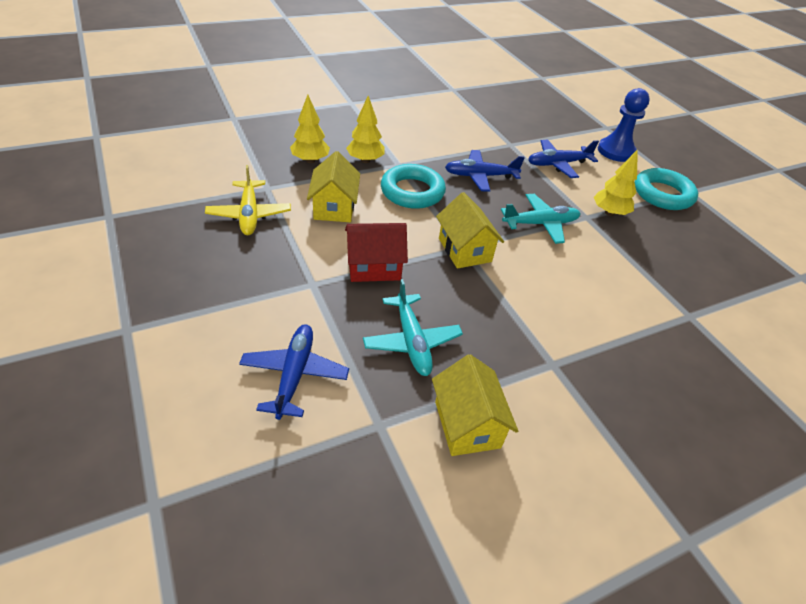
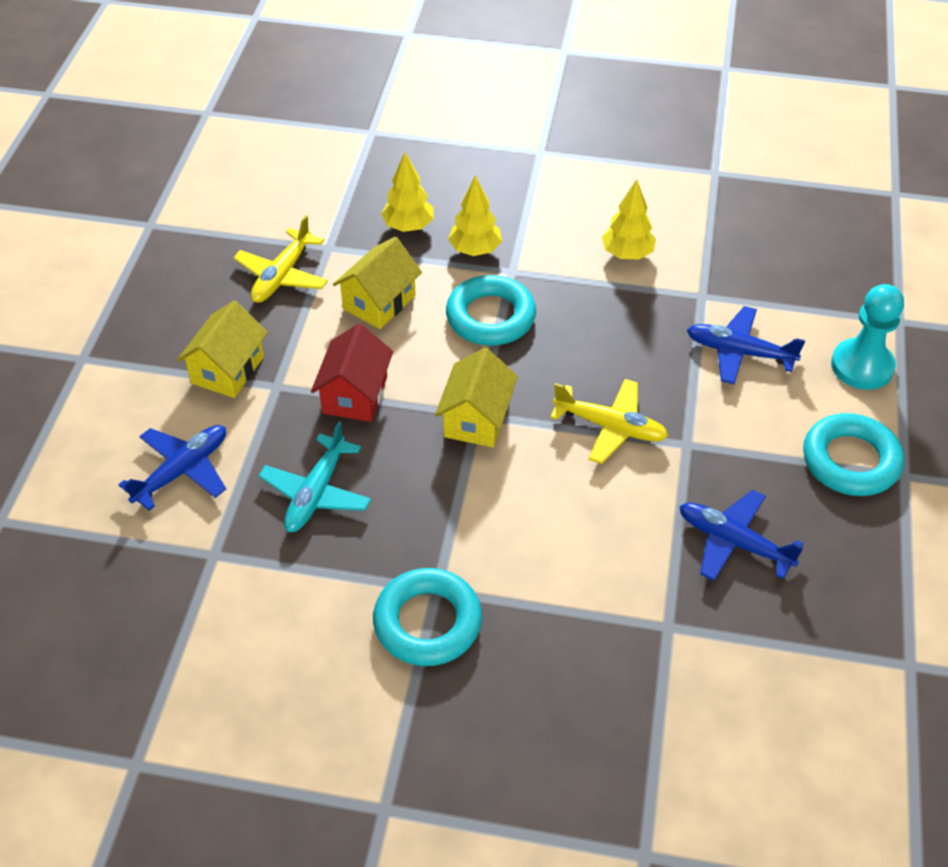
camera: 40 degrees right, 5 degrees up
(374, 267) = (355, 395): red house -> red house turned 75 degrees clockwise
(467, 424) = (290, 597): yellow house -> yellow house (227, 370)
(480, 176) = (602, 328): blue plane -> blue plane (733, 542)
(540, 224) = (611, 427): turquoise plane -> yellow plane
(571, 388) = (427, 622): none -> turquoise ring
(609, 213) = (728, 452): yellow tree -> yellow tree (627, 254)
(616, 151) = (862, 366): blue pawn -> turquoise pawn

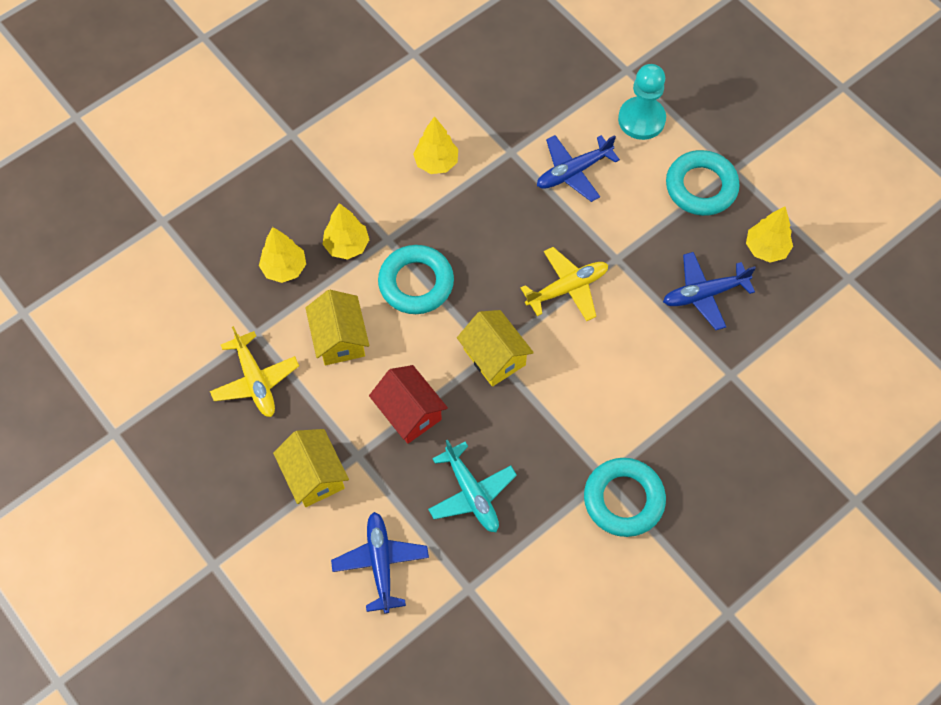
camera: 50 degrees left, 15 degrees up
(851, 563) = (766, 248): none -> yellow tree

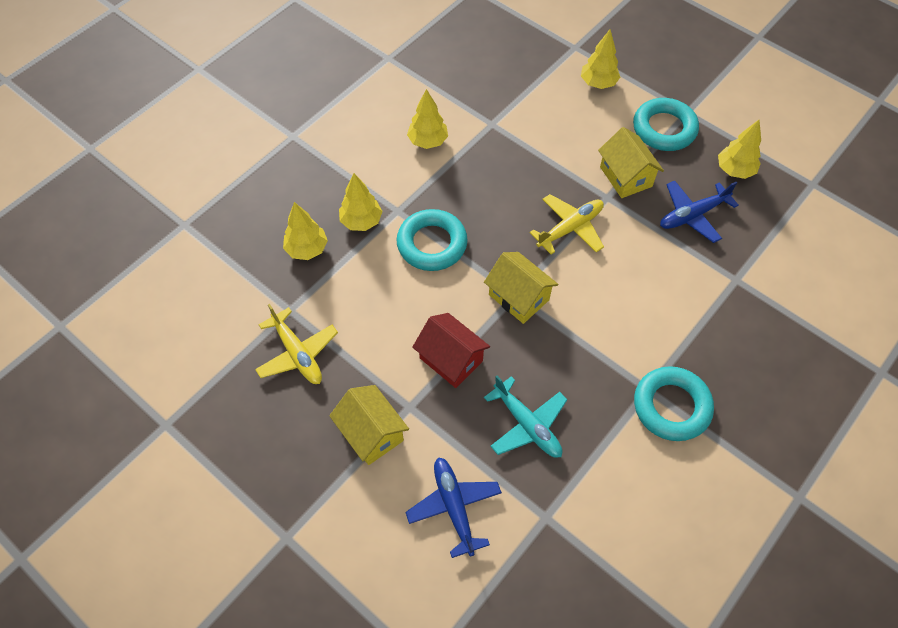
camera: 10 degrees left, 5 degrees down
(339, 339) = (371, 303): yellow house -> yellow house (625, 176)
(573, 172) = (550, 132): blue plane -> none
(641, 119) = (598, 83): turquoise pawn -> yellow tree

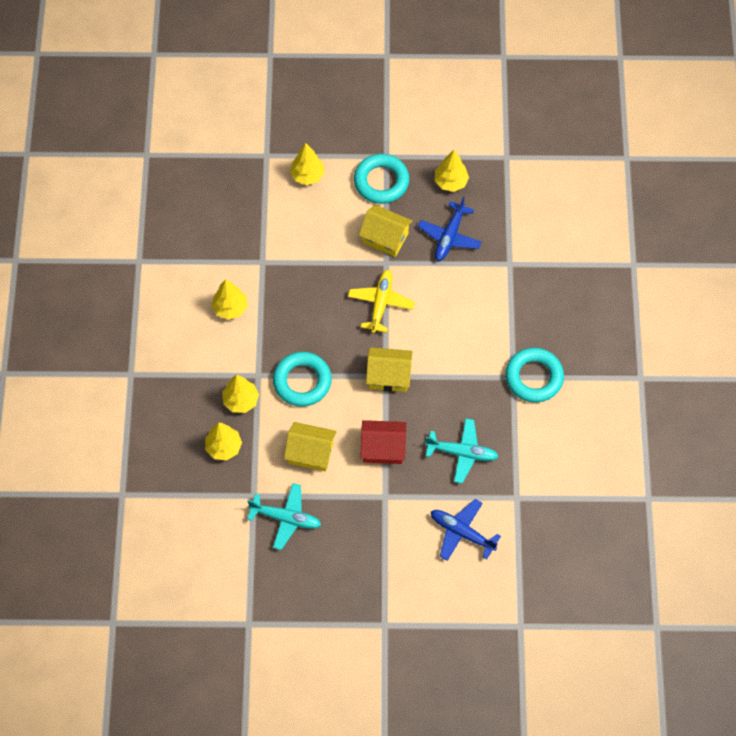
camera: 40 degrees left, 5 degrees up
(297, 354) = (286, 518): yellow plane -> turquoise plane
(371, 433) = (377, 529): yellow house -> yellow house (311, 453)

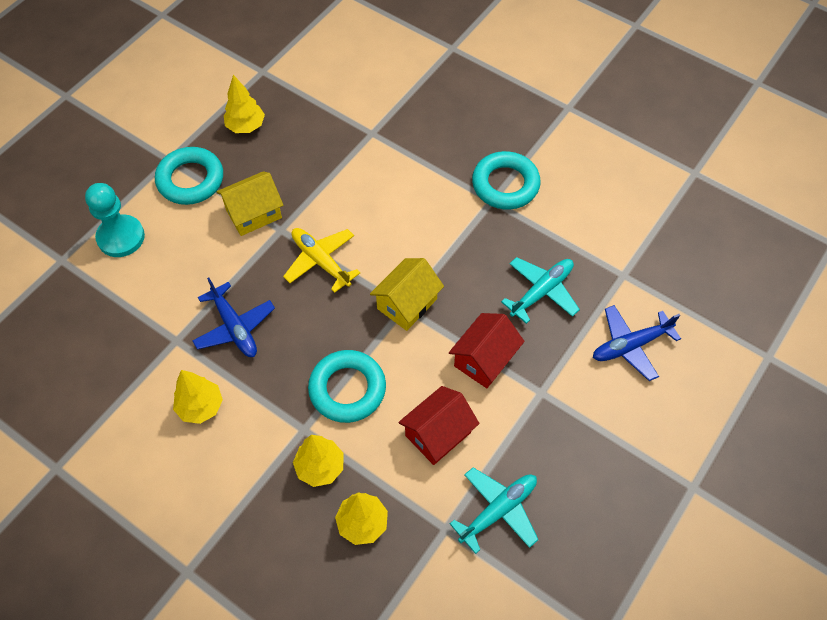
camera: 55 degrees left, 5 degrees down
(307, 175) = (121, 237): yellow tree -> turquoise pawn
(311, 453) = (438, 434): yellow house -> red house
(449, 236) = (301, 161): blue plane -> blue plane (235, 327)

